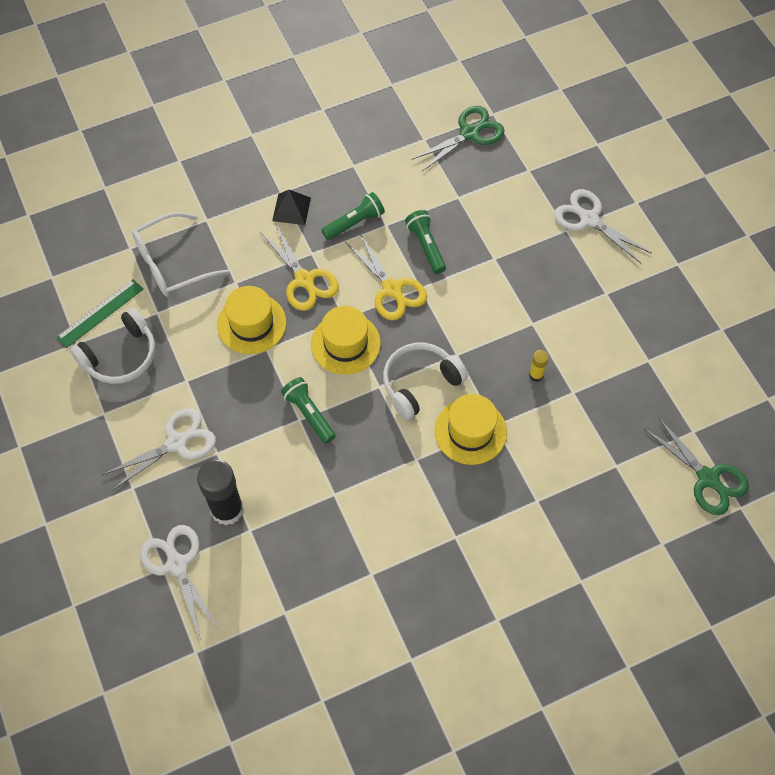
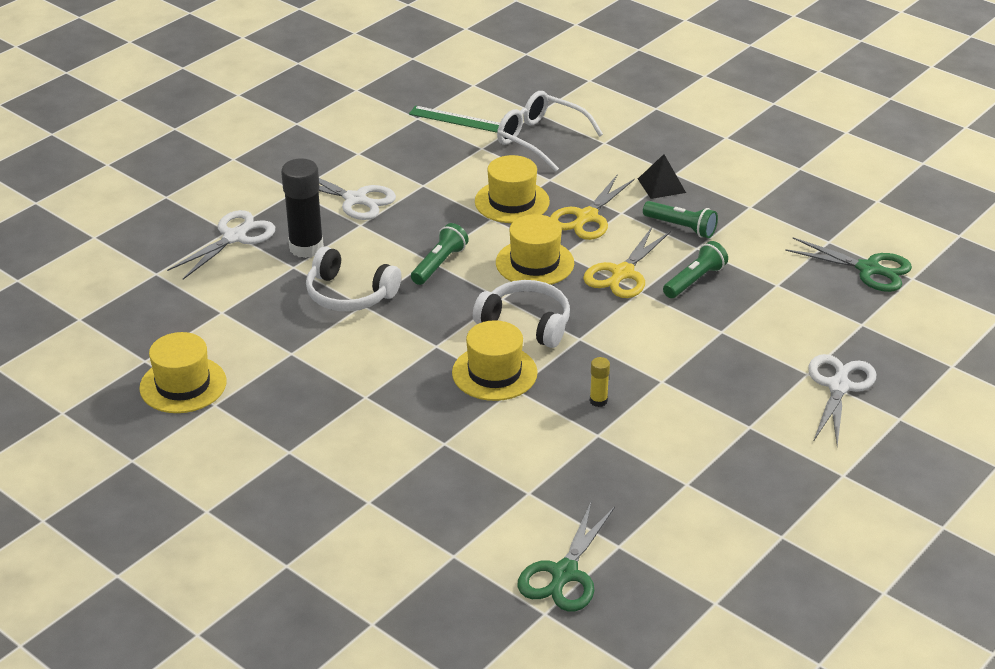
camera: 65 degrees right, 25 degrees down
(120, 356) = (422, 143): white headphones -> white headphones (349, 294)
(372, 678) = (183, 385): none -> yellow hat

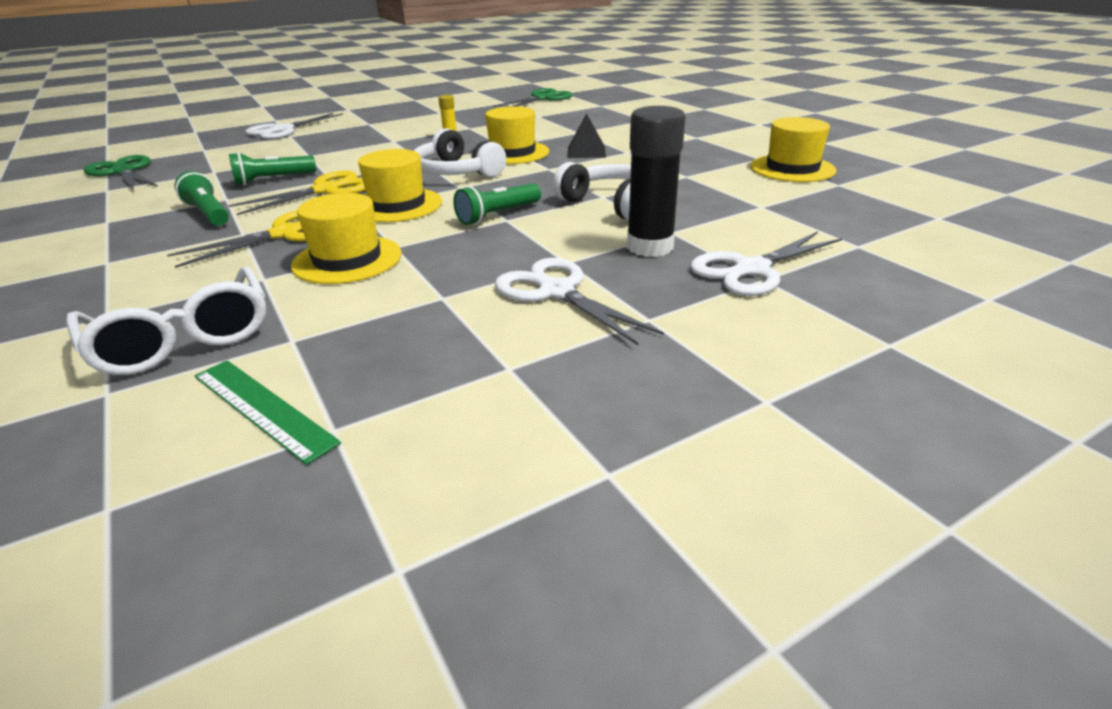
camera: 160 degrees left, 5 degrees down
(661, 185) = (148, 252): black pyramid -> black pyramid (586, 152)

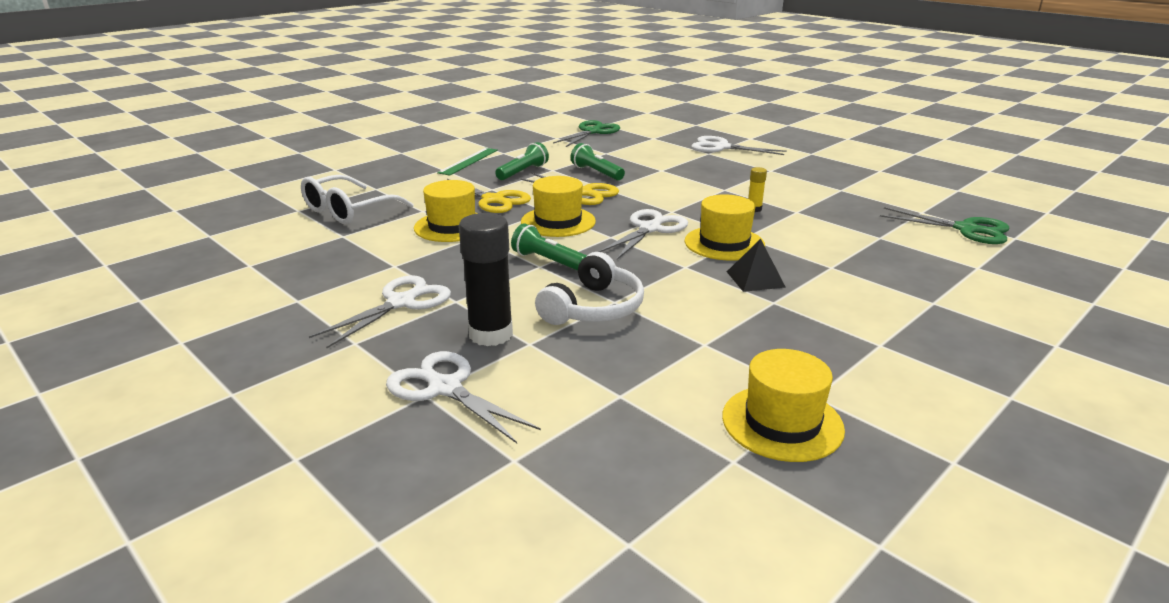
camera: 75 degrees right, 5 degrees down
(263, 407) = (274, 245): green ruler -> green ruler (468, 161)
(456, 172) = (650, 229): white headphones -> white scissors

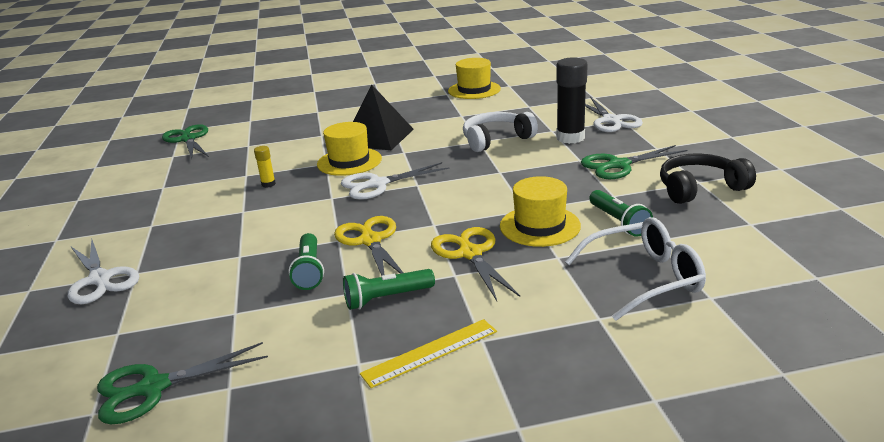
camera: 145 degrees left, 0 degrees up
(296, 291) = (700, 188): none -> black headphones
(401, 302) = (618, 165): white scissors -> green scissors
(468, 161) = (430, 352): green ruler -> yellow ruler
(548, 261) = (489, 174): green flashlight -> green flashlight (618, 222)
(558, 222) = (439, 209): yellow hat -> none
(755, 279) = (378, 137): black pyramid -> black pyramid, size x1.79

